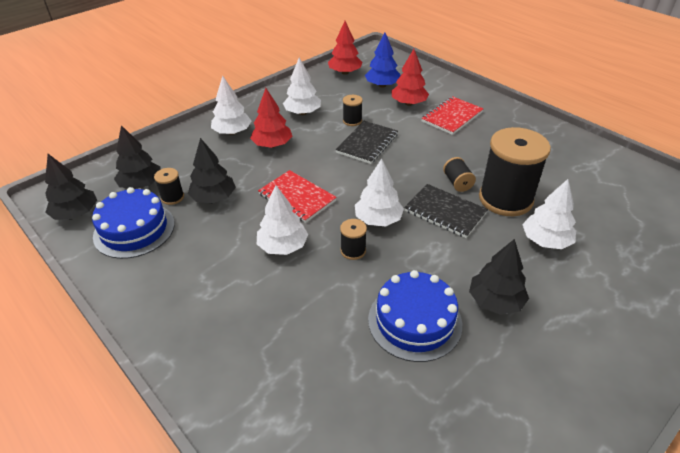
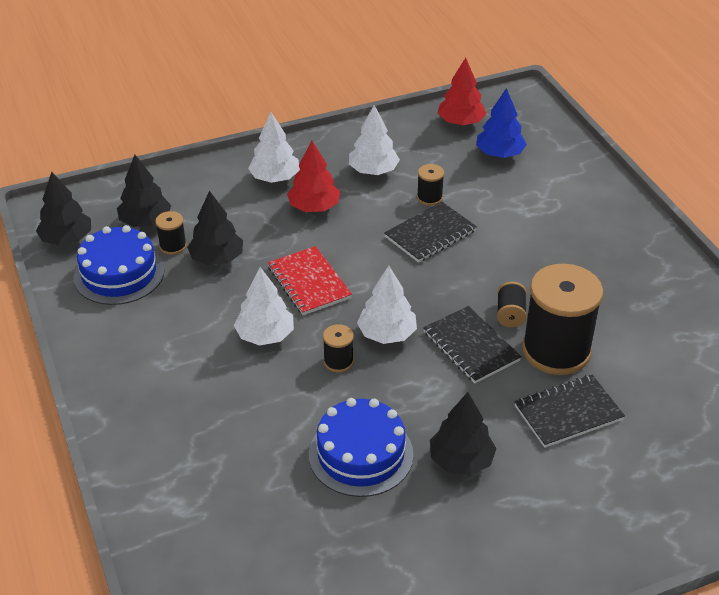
camera: 20 degrees right, 0 degrees up
(408, 103) = (518, 189): red tree -> none
(452, 117) = (563, 223): red notebook -> none
(545, 241) = (568, 413): white tree -> black notebook

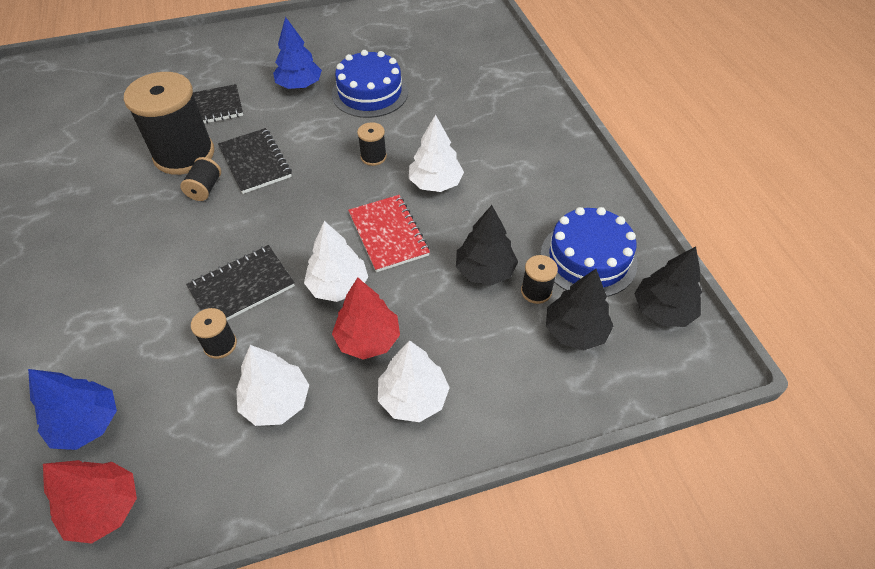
camera: 175 degrees left, 10 degrees up
(387, 334) = (325, 178): white tree -> white tree (338, 286)
(461, 460) = (299, 85): black tree -> blue tree

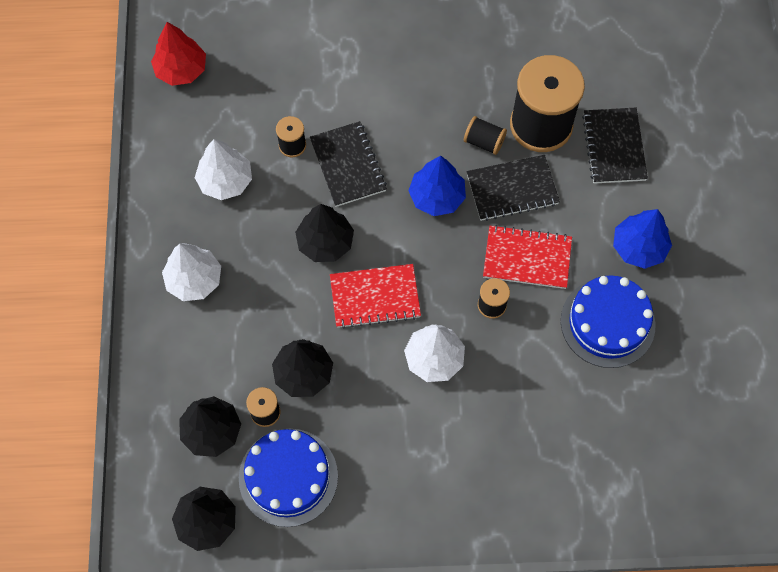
camera: 105 degrees right, 15 degrees up
(87, 423) = (251, 56): blue tree -> blue tree (437, 197)
(323, 143) = (527, 258): none -> red notebook
(338, 286) = (325, 242): white tree -> black tree
(368, 339) = (260, 256): red tree -> none

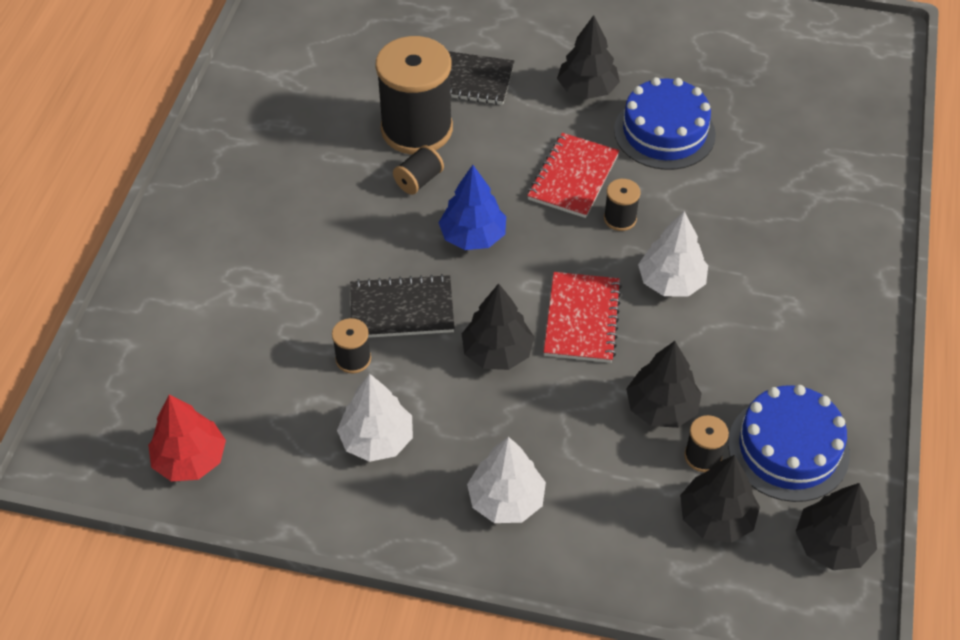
camera: 75 degrees left, 15 degrees down
(512, 189) = (486, 170): black notebook -> none
(639, 247) = (587, 89): blue tree -> black tree

